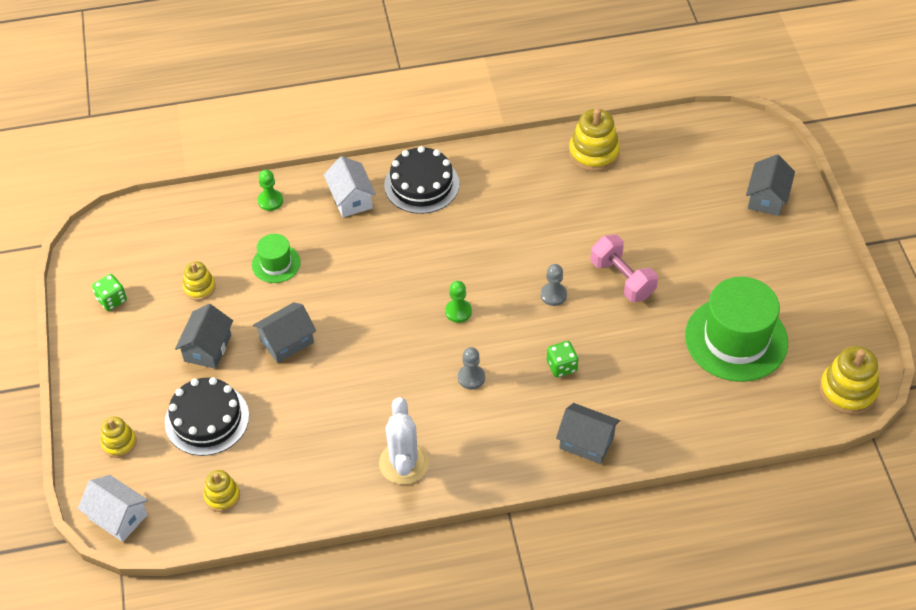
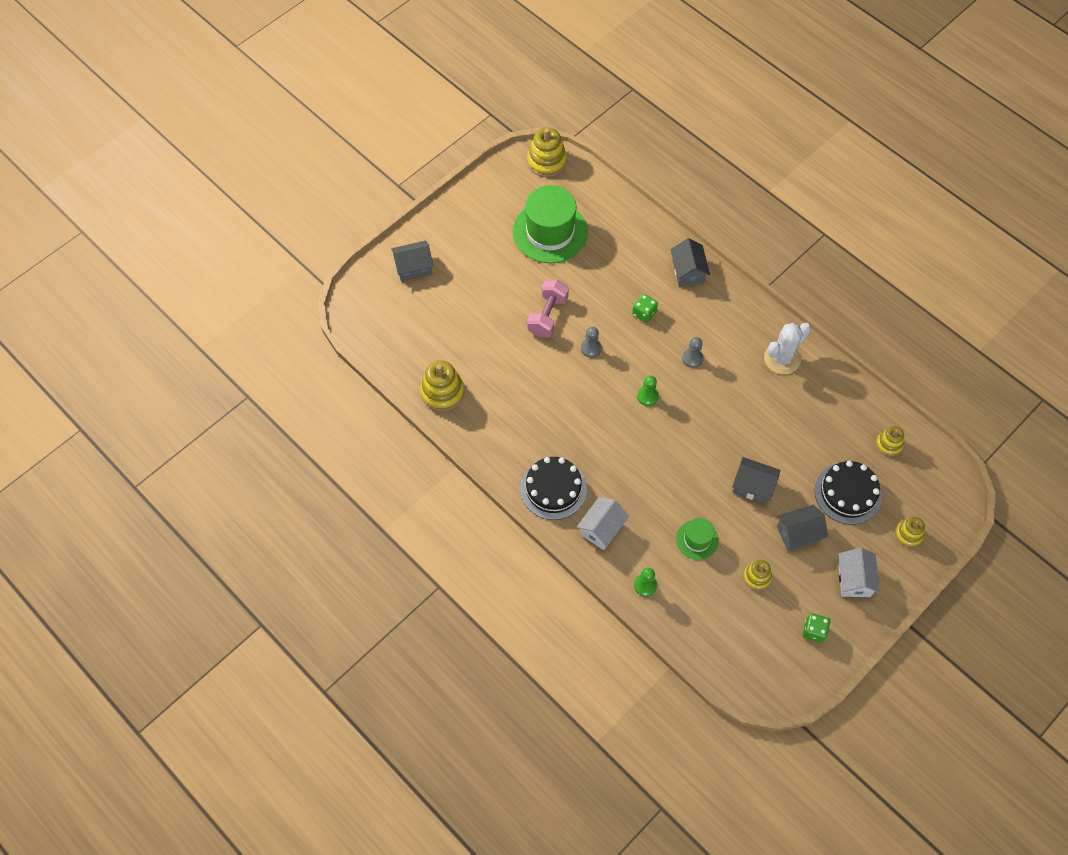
camera: 125 degrees left, 10 degrees up
(118, 516) = (952, 494): white house -> white house (854, 579)

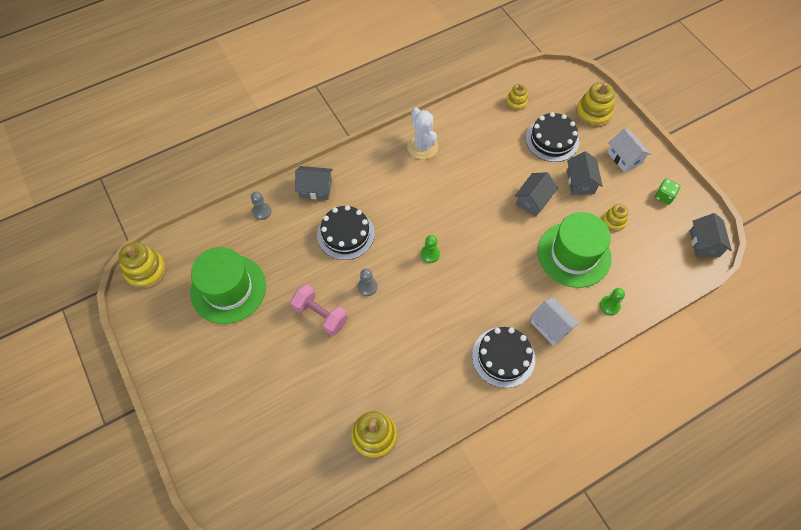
camera: 75 degrees left, 0 degrees up
(413, 267) = (216, 431): grey house -> grey house (704, 243)
(644, 313) = (345, 234): green dice -> black cake
(692, 358) = (402, 210): grey pawn -> grey pawn (262, 212)
(697, 539) = (574, 254): green hat -> green hat, size x2.01
(854, 579) = (624, 158): white house -> white house turned 45 degrees clockwise
(908, 534) = (593, 113): yellow stacking toy -> yellow stacking toy, size x1.66

